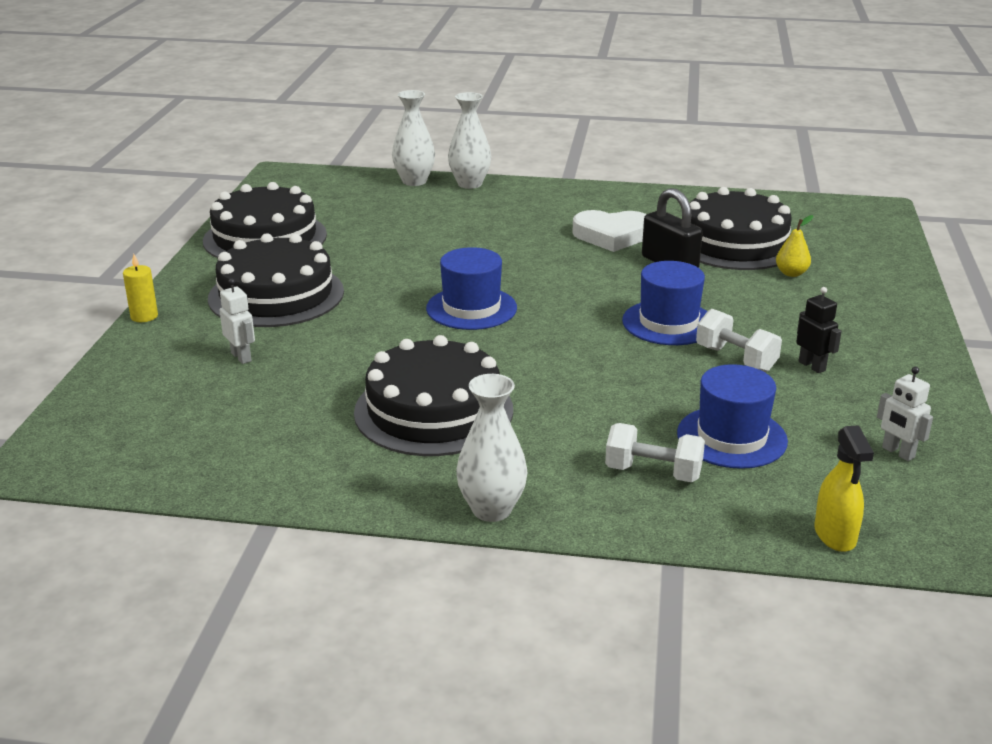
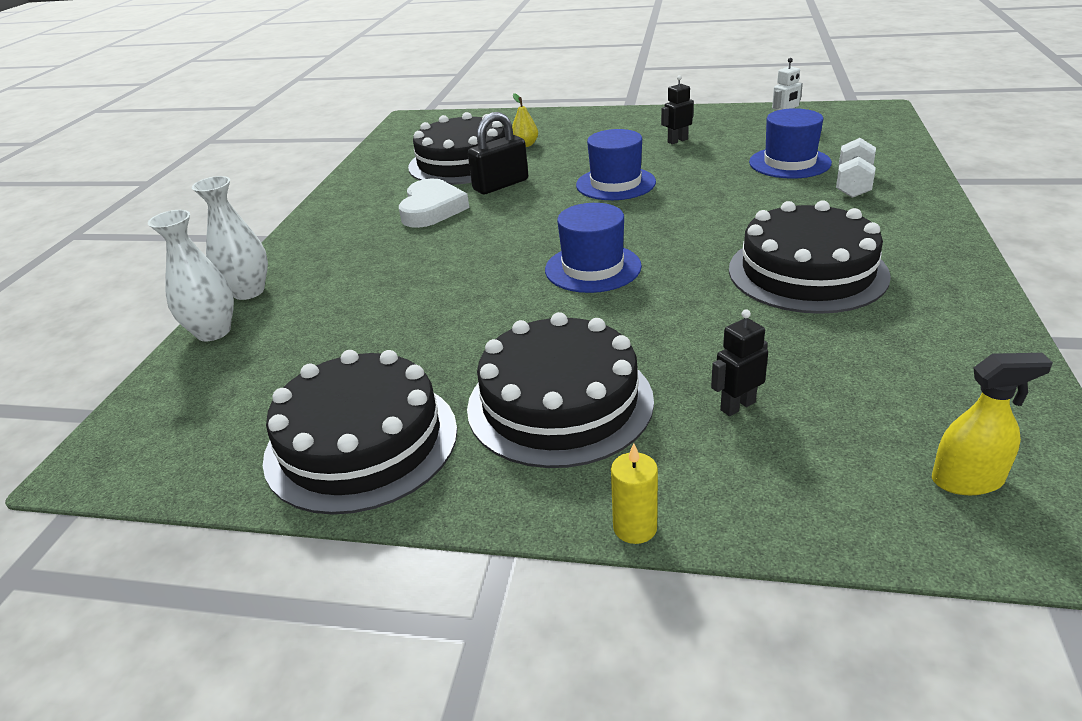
camera: 85 degrees left, 5 degrees up
(241, 357) = (737, 406): white robot -> black robot
(491, 510) = (947, 237): white vase -> none
(736, 359) = (672, 162): white dumbbell -> none
(835, 535) = (890, 138): yellow spray bottle -> yellow spray bottle (967, 480)

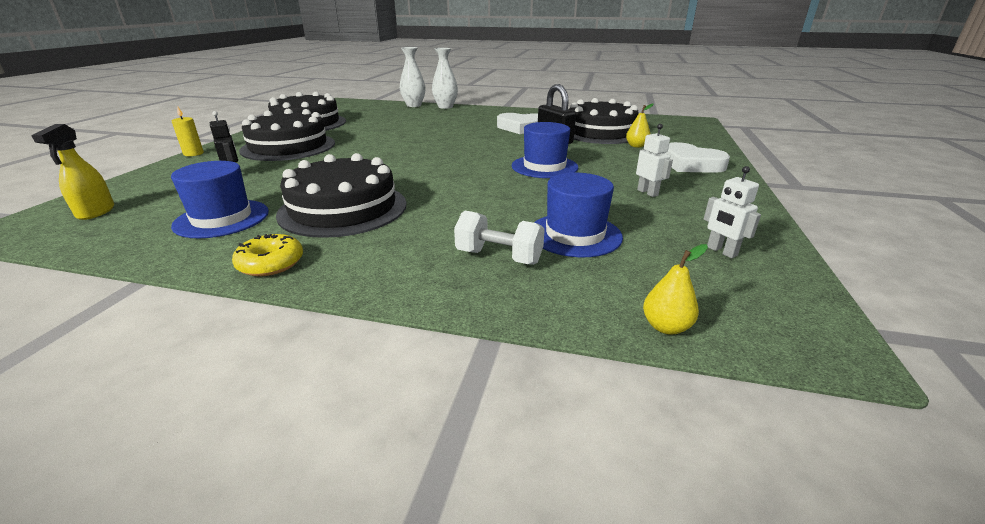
camera: 90 degrees right, 5 degrees down
(587, 125) = (690, 164): none -> white heart
(593, 268) = (411, 156): blue hat -> blue hat (222, 218)
(677, 141) = (647, 192): black robot -> white robot
(897, 138) = (666, 327): none -> yellow pear
(955, 275) = (271, 263): none -> yellow donut

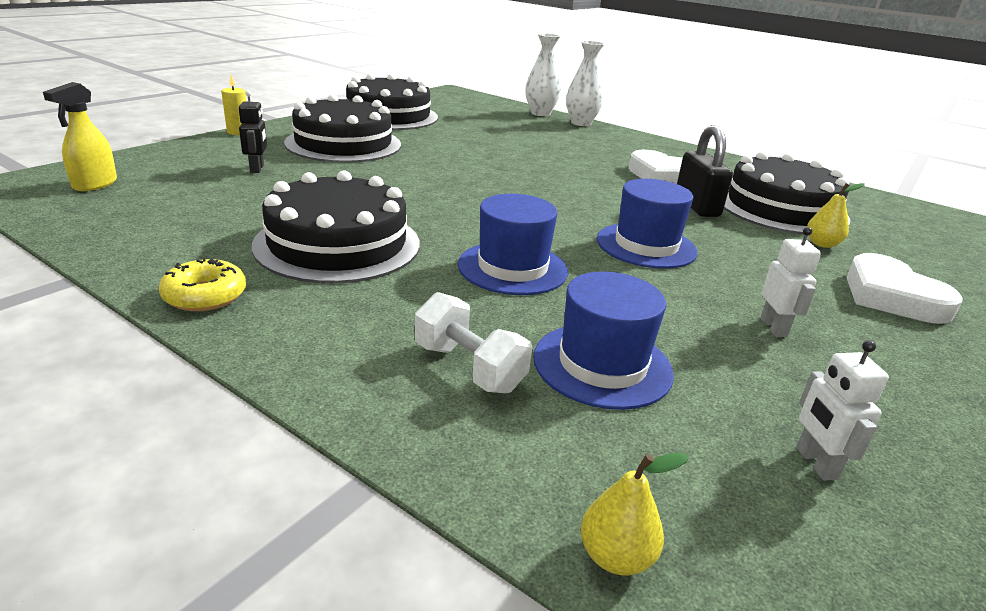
camera: 20 degrees right, 0 degrees up
(222, 218) = (202, 223): blue hat -> blue hat (512, 268)

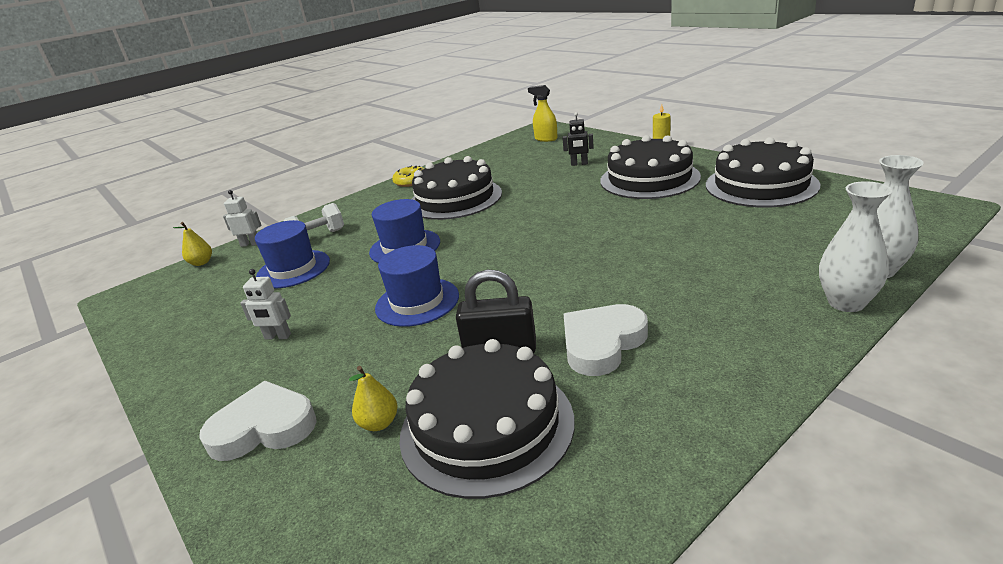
camera: 110 degrees right, 0 degrees up
(815, 463) = (183, 316): white robot -> white robot (250, 244)

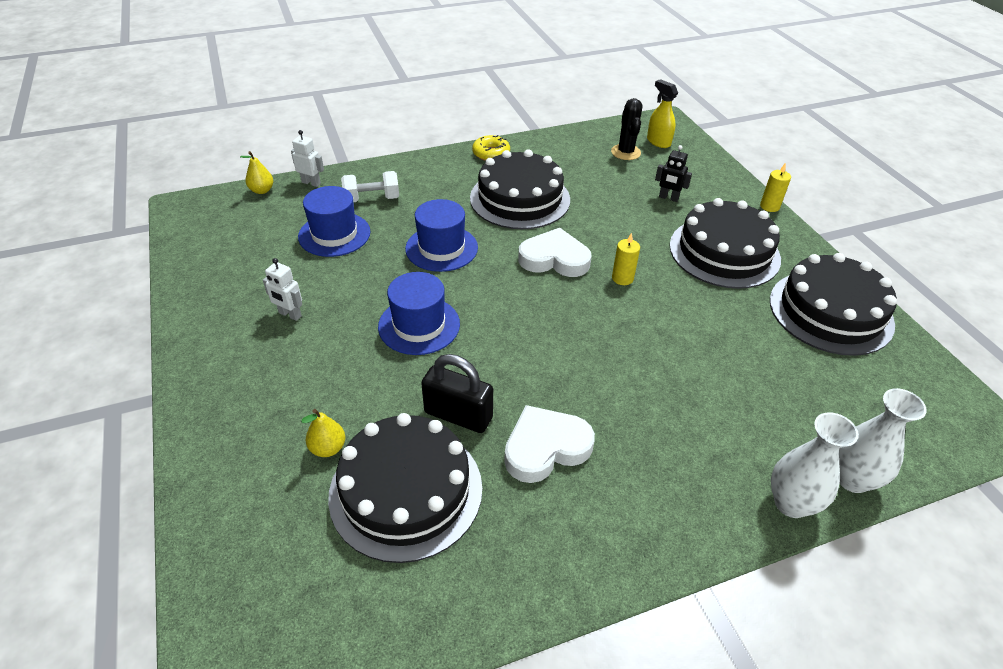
camera: 15 degrees right, 15 degrees up
(264, 428) = (243, 411): white heart -> white heart (554, 259)
(524, 151) = (625, 152): none -> black cactus
(580, 217) = (622, 278): none -> yellow candle

